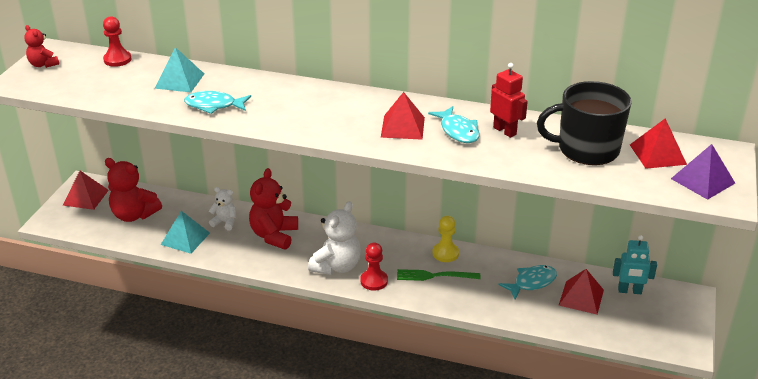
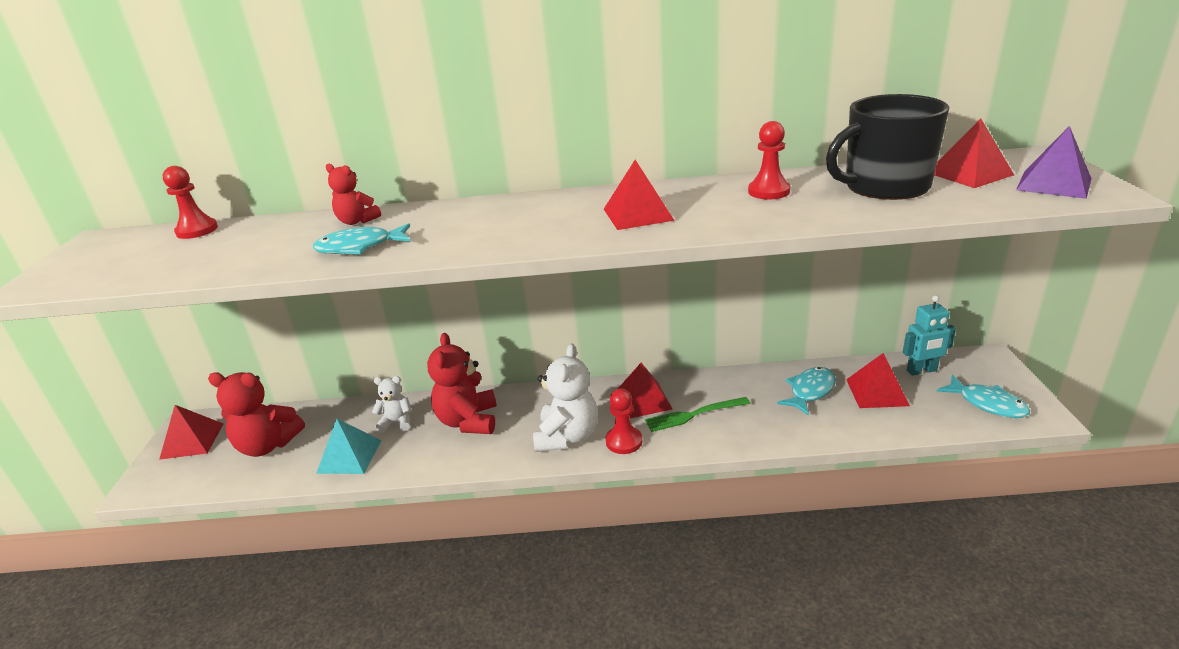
camera: 15 degrees left, 5 degrees down
(43, 64) = (80, 257): red teddy bear -> red teddy bear (357, 221)
(179, 81) = (297, 233): turquoise pyramid -> none
(405, 254) = (643, 400): none -> red pyramid
(445, 253) = (690, 386): yellow pawn -> none
(458, 131) = (712, 203): turquoise fish -> turquoise fish (987, 404)
(505, 131) = (769, 191): red robot -> red pawn

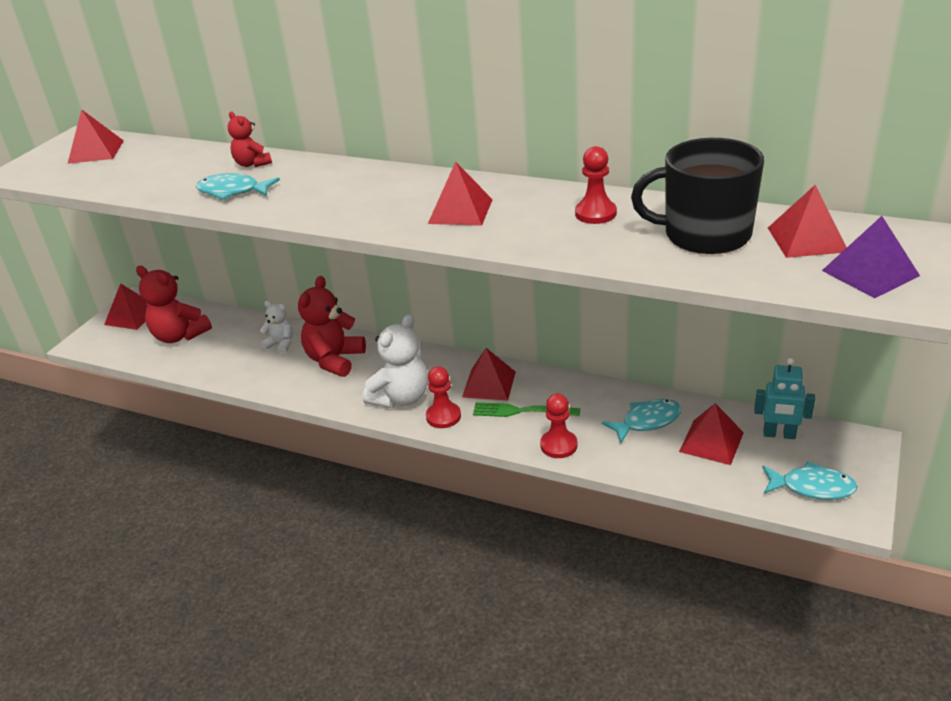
camera: 25 degrees right, 5 degrees up
(137, 246) = (96, 152): none -> red pyramid
(197, 230) = (142, 145): red pawn -> red pawn (558, 445)
(349, 456) = (229, 363): turquoise pyramid -> none
(987, 404) = (812, 487): turquoise fish -> turquoise fish turned 60 degrees counterclockwise

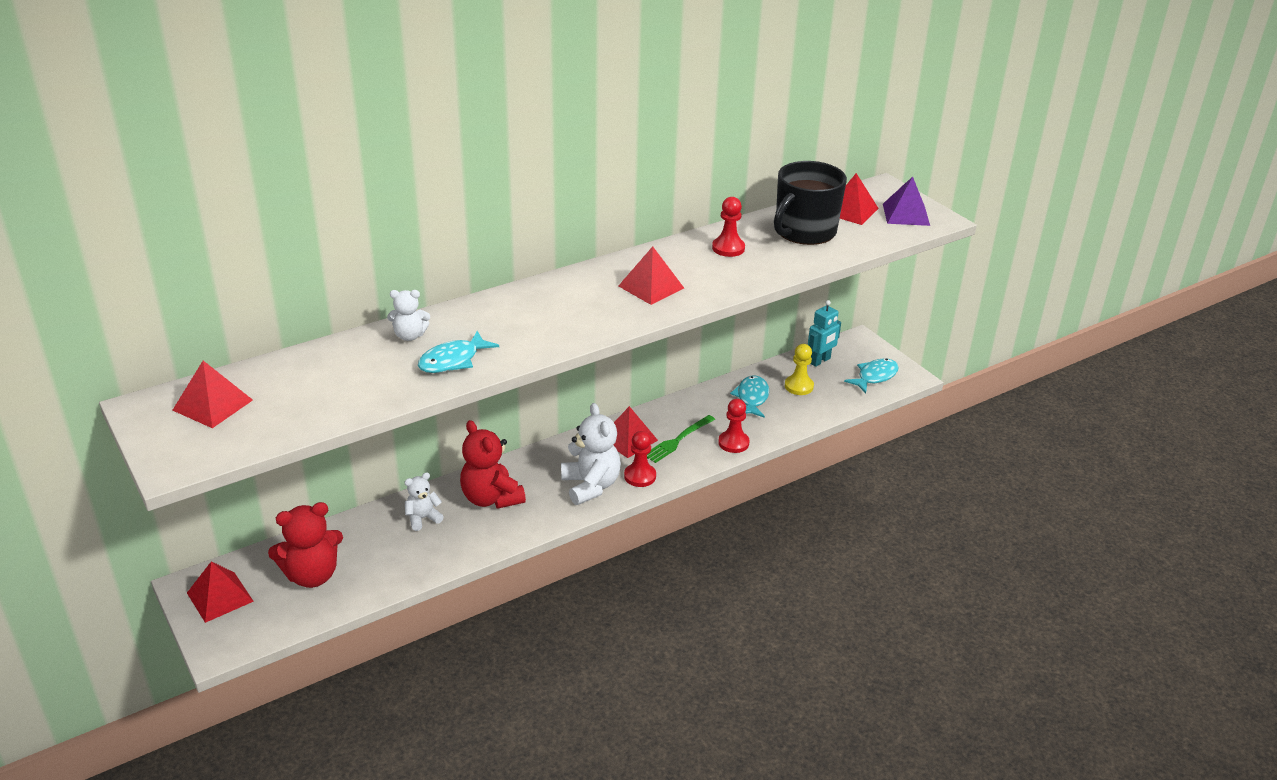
camera: 60 degrees left, 0 degrees up
(252, 164) = (409, 336): red teddy bear -> white teddy bear
(711, 442) = (799, 386): red pyramid -> yellow pawn

